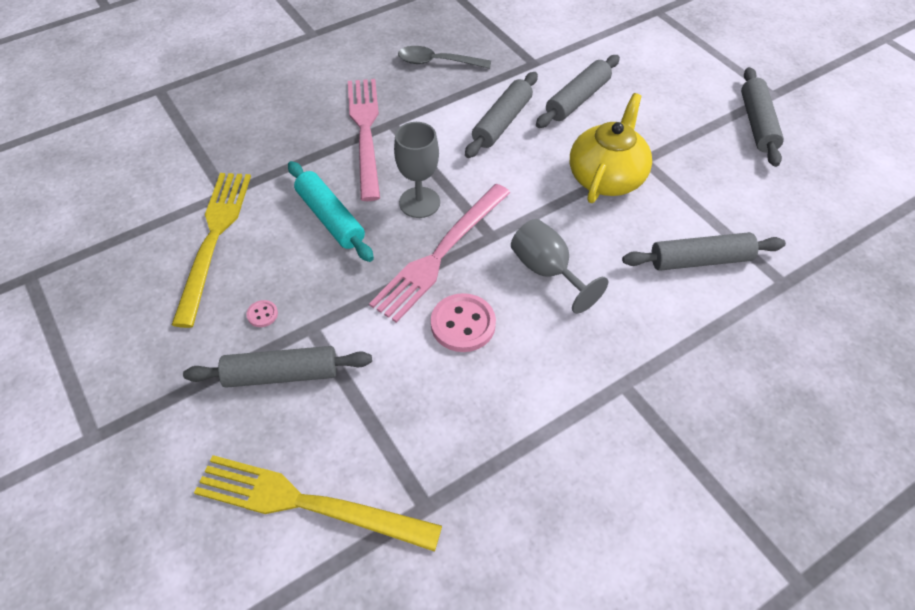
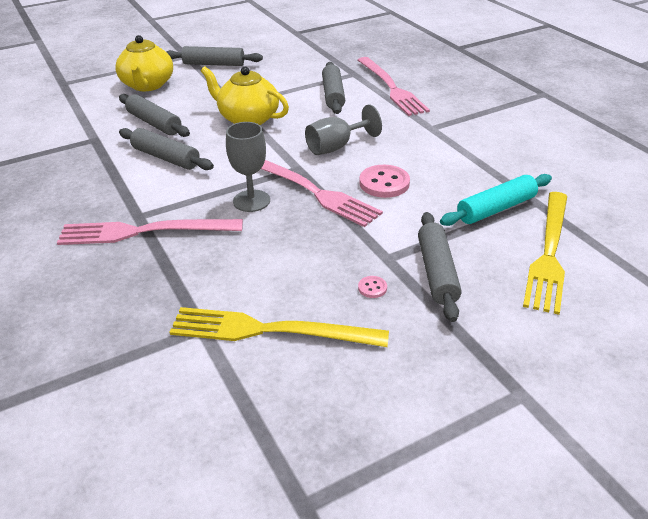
camera: 85 degrees left, 15 degrees down
(330, 218) = (258, 251): turquoise rolling pin -> turquoise rolling pin (495, 209)
(437, 62) = (60, 188): grey spoon -> none
(673, 76) = (147, 85): none -> yellow teapot
(748, 333) = (391, 88): none -> pink fork

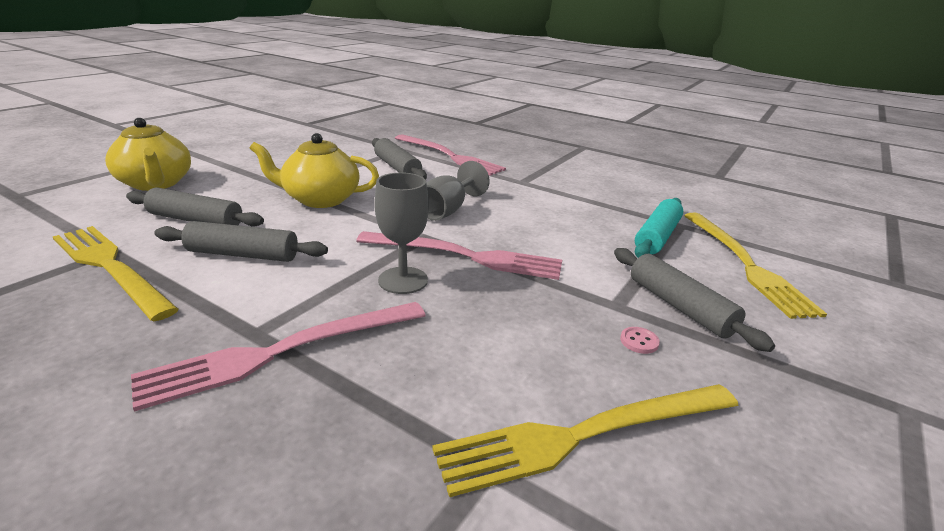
camera: 30 degrees left, 10 degrees down
(88, 151) = (110, 267): none -> yellow fork
(214, 64) = (232, 156): grey rolling pin -> none
(384, 183) = (532, 234): pink button -> none

